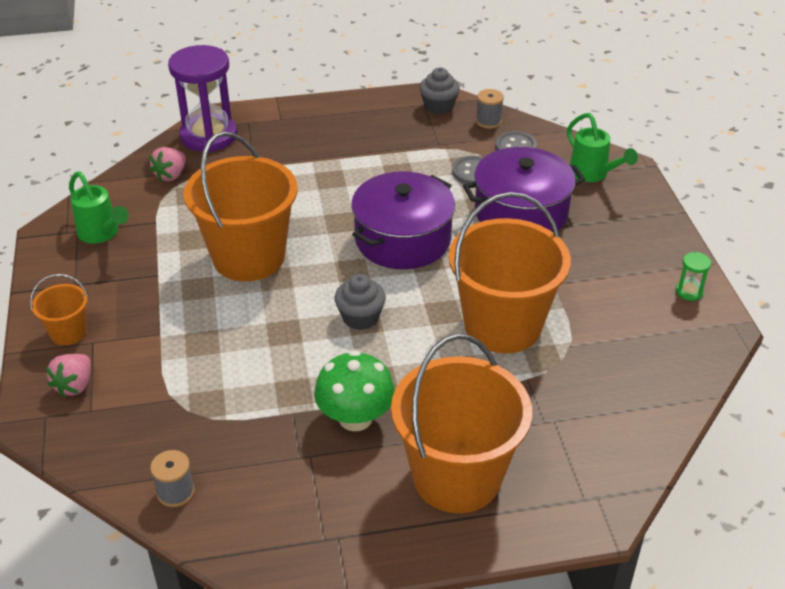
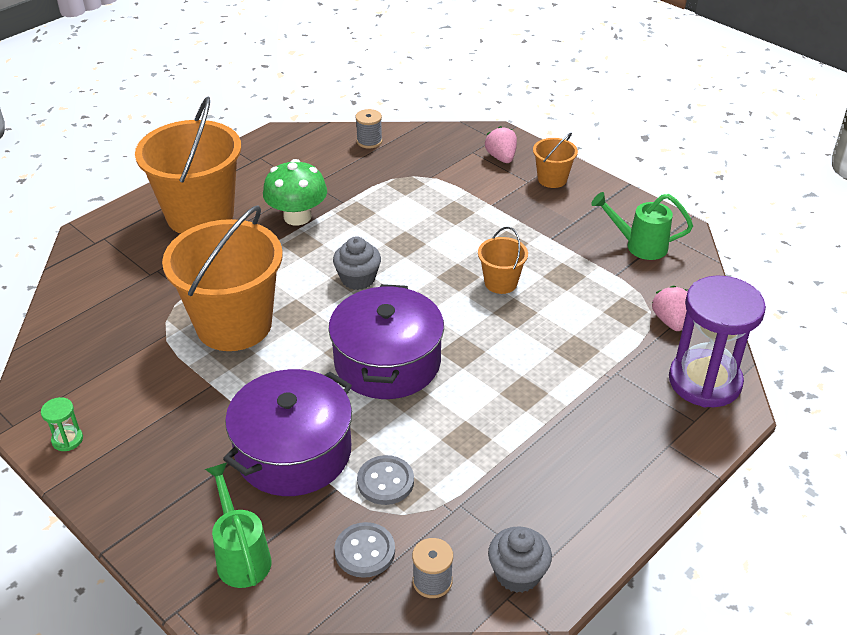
camera: 145 degrees right, 0 degrees up
(248, 257) = (500, 283): orange bucket -> orange bucket, size x0.46
(593, 174) = (241, 555): green watering can -> green watering can turned 45 degrees clockwise

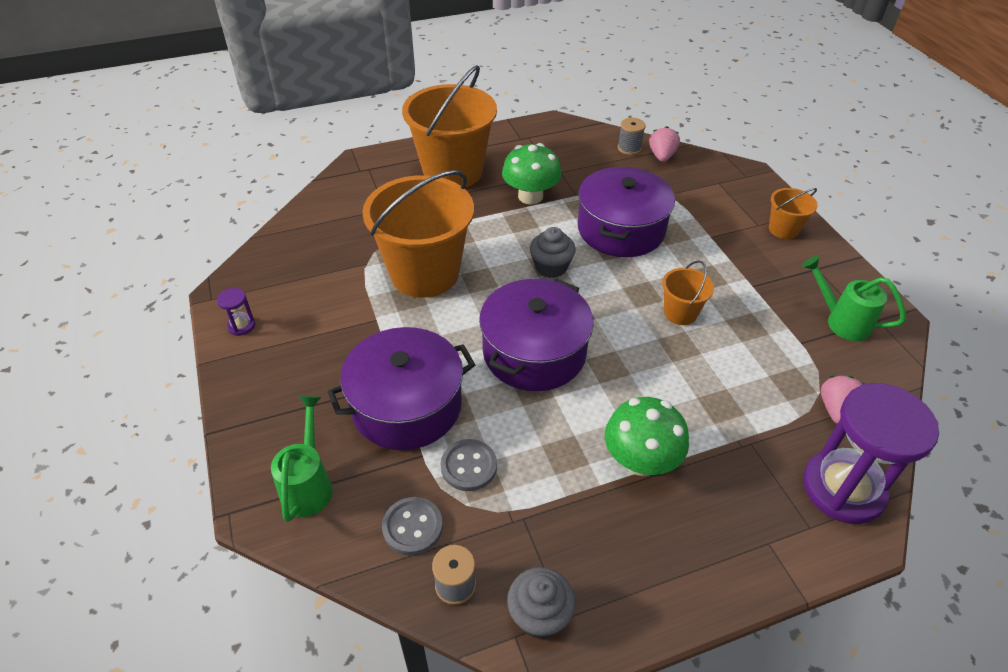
camera: 25 degrees right, 5 degrees up
(67, 440) = (241, 326): green hourglass -> purple hourglass
(405, 223) = (621, 229): none -> purple pot
(501, 157) = (743, 195): pink strawberry -> pink strawberry (662, 156)
(533, 420) = (640, 460): none -> green mushroom

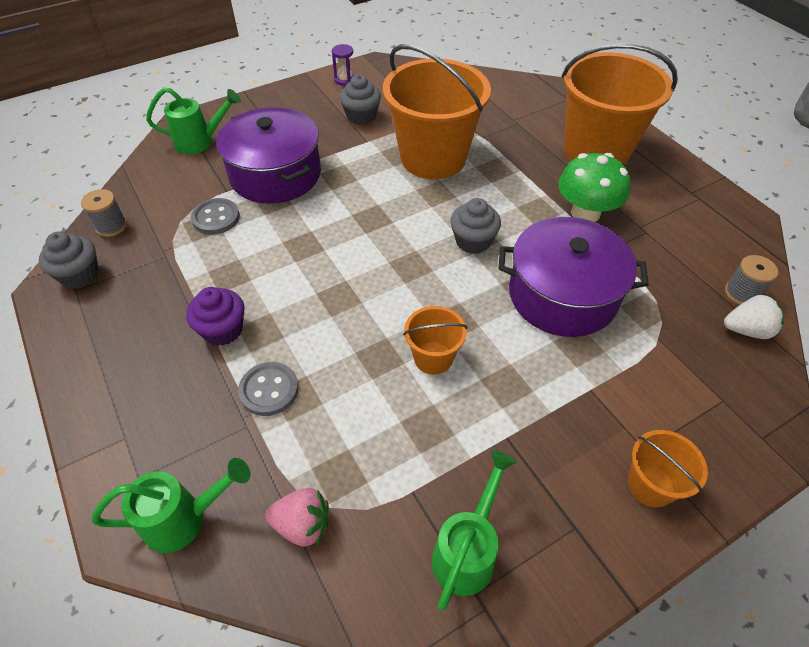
camera: 80 degrees right, 5 degrees up
(326, 319) = (361, 116): none -> grey cupcake
(412, 527) = (162, 197): grey button -> grey button (269, 390)
(534, 352) = (348, 242): purple pot -> none
(640, 460) = (223, 330): green mushroom -> purple cupcake
(662, 156) = (746, 330): pink strawberry -> white strawberry
(843, 489) = (185, 519): purple hourglass -> green watering can

